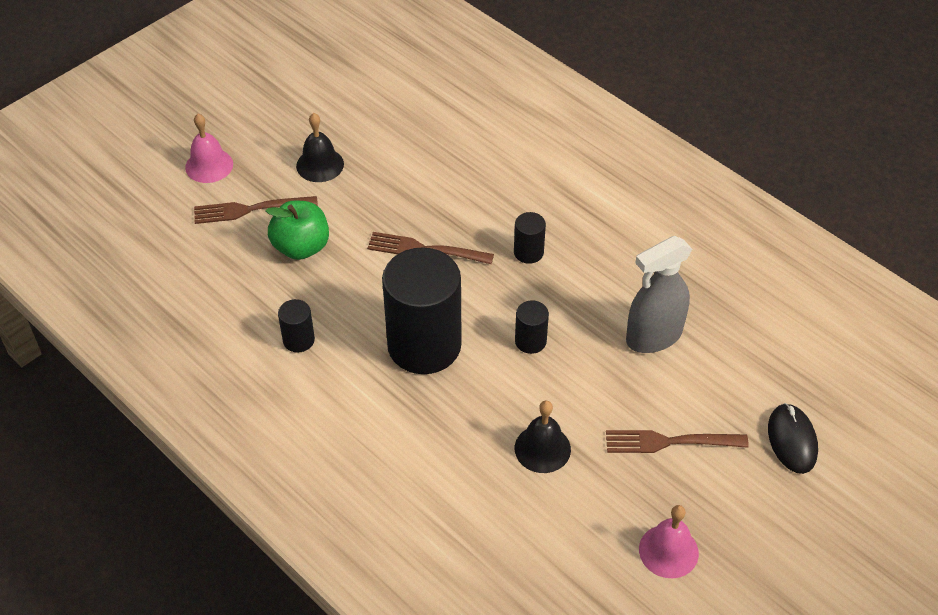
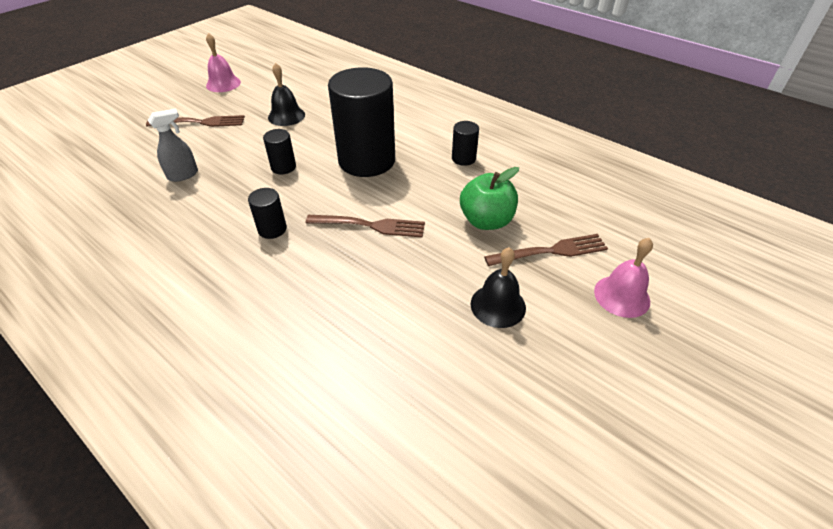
camera: 175 degrees right, 5 degrees down
(653, 336) = (183, 175): grey spray bottle -> grey spray bottle, size x0.60
(792, 440) = (116, 127): black mouse -> none

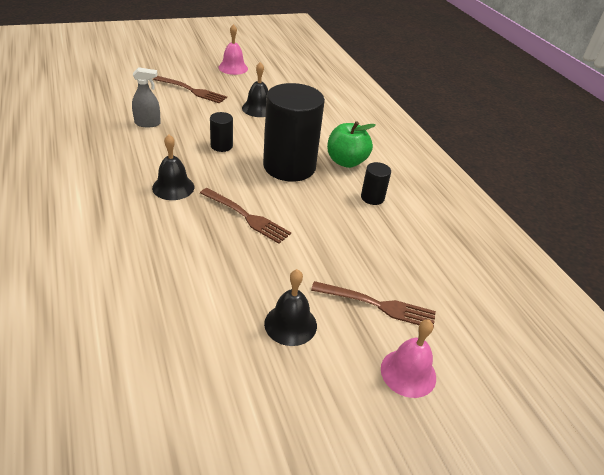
camera: 25 degrees right, 5 degrees down
(272, 229) = (173, 187): black cylinder -> black bell
(486, 221) = (344, 255): green apple -> green apple (346, 161)

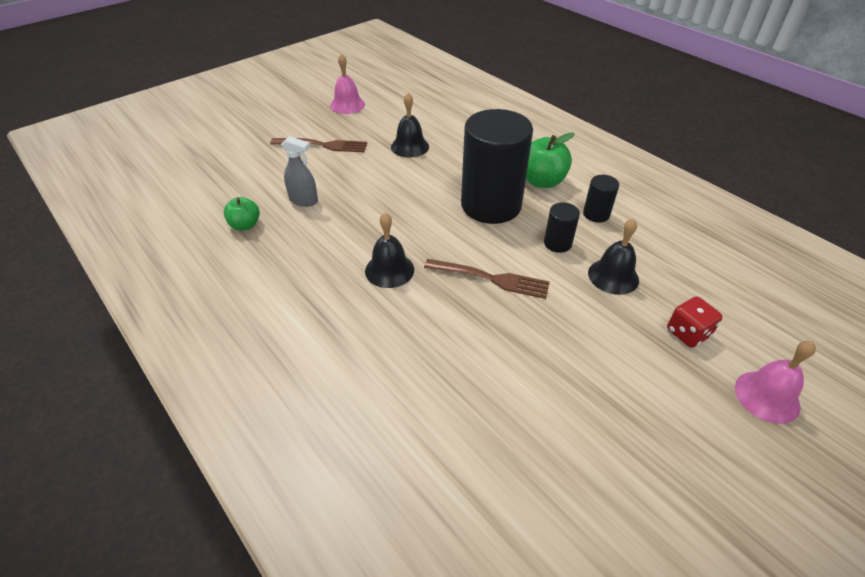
camera: 15 degrees left, 5 degrees up
(93, 128) = (245, 225): none -> green apple
(148, 123) = (304, 200): grey spray bottle -> grey spray bottle turned 45 degrees clockwise
(221, 146) = (404, 203): black cylinder -> black cylinder (557, 243)
(290, 324) = (624, 387): black bell -> black bell (613, 276)
(378, 305) = (687, 333): brown fork -> red dice

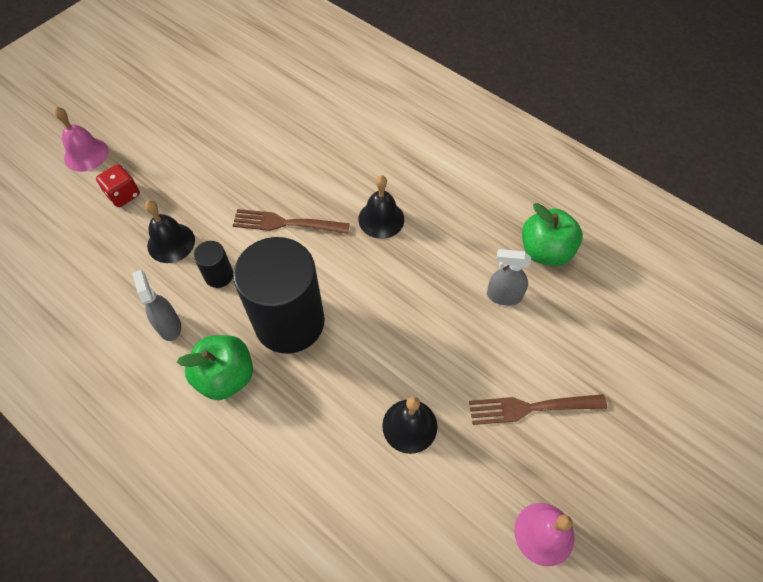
camera: 170 degrees right, 15 degrees up
(245, 225) = (545, 251): green apple -> green apple, size x1.62
(596, 214) = (169, 326): black cylinder -> grey spray bottle

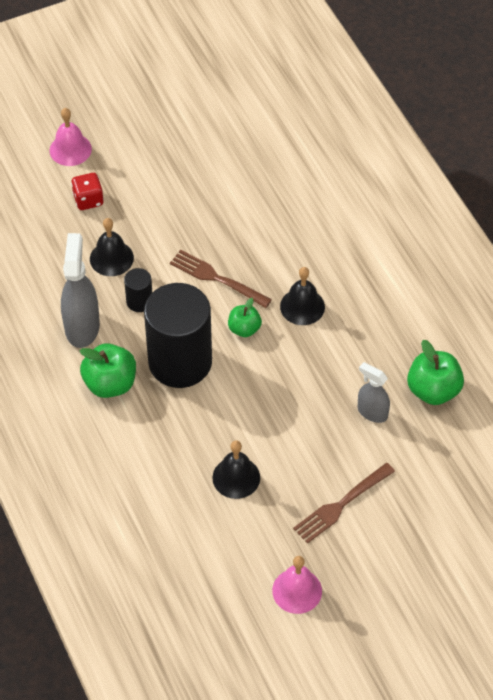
camera: 25 degrees right, 5 degrees down
(169, 326) = (82, 327): grey spray bottle -> grey spray bottle, size x1.66
(337, 262) = (244, 329): none -> green apple
(531, 408) = (341, 505): brown fork -> brown fork turned 60 degrees counterclockwise

